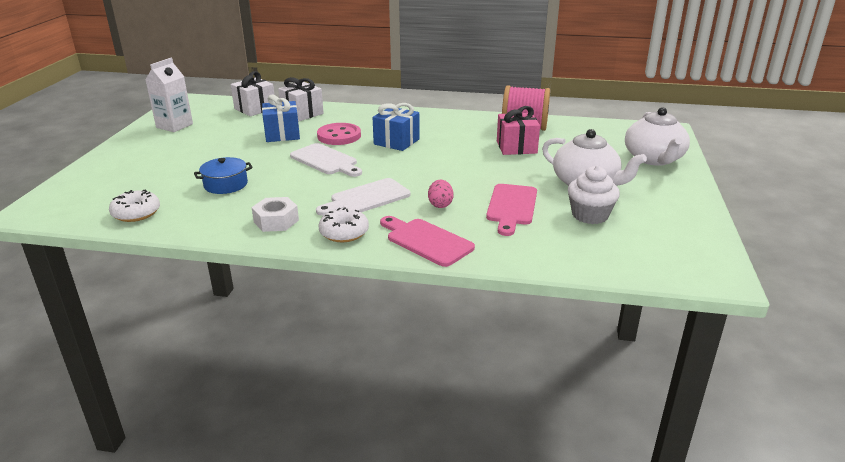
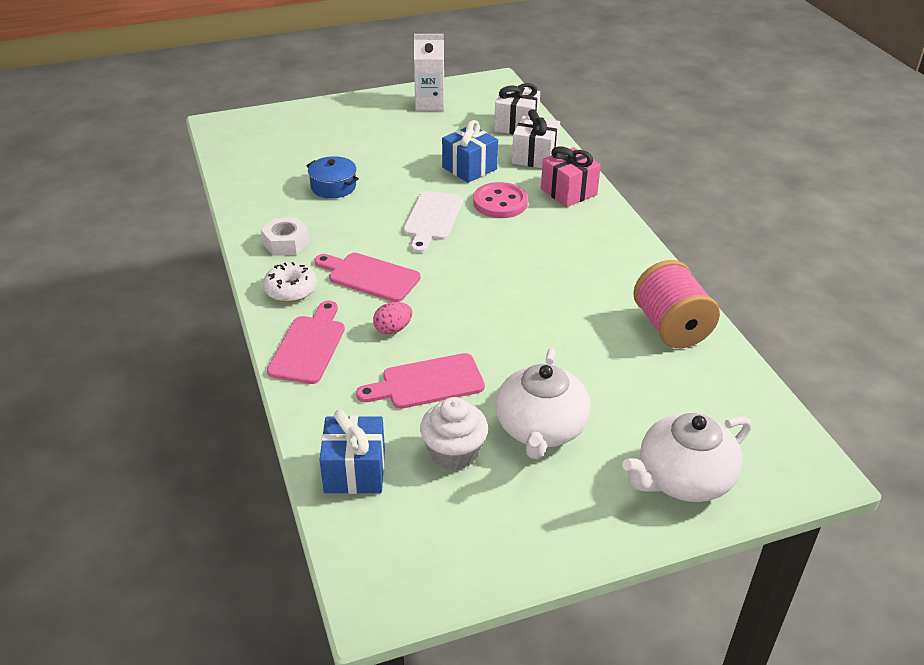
camera: 60 degrees right, 10 degrees up
(136, 213) = (250, 169): white donut -> none
(366, 198) = (370, 276): white cutting board -> pink cutting board
(396, 142) = (523, 245): blue gift -> blue gift (355, 471)
(516, 147) = (597, 339): pink gift -> pink gift (568, 192)

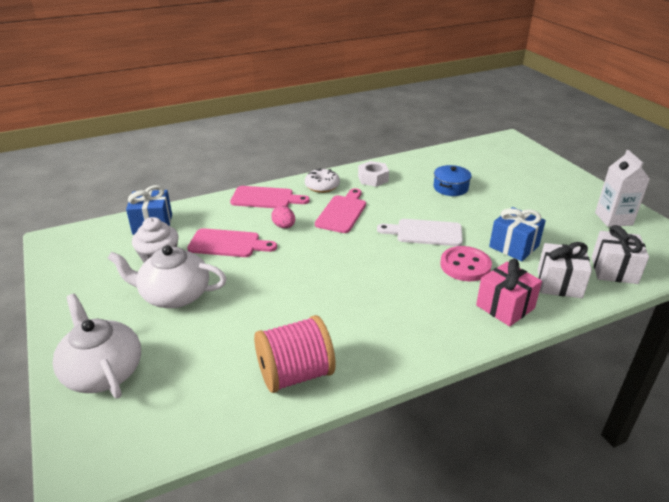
camera: 85 degrees right, 5 degrees down
(427, 382) = (228, 244): pink cutting board -> pink cutting board turned 120 degrees clockwise

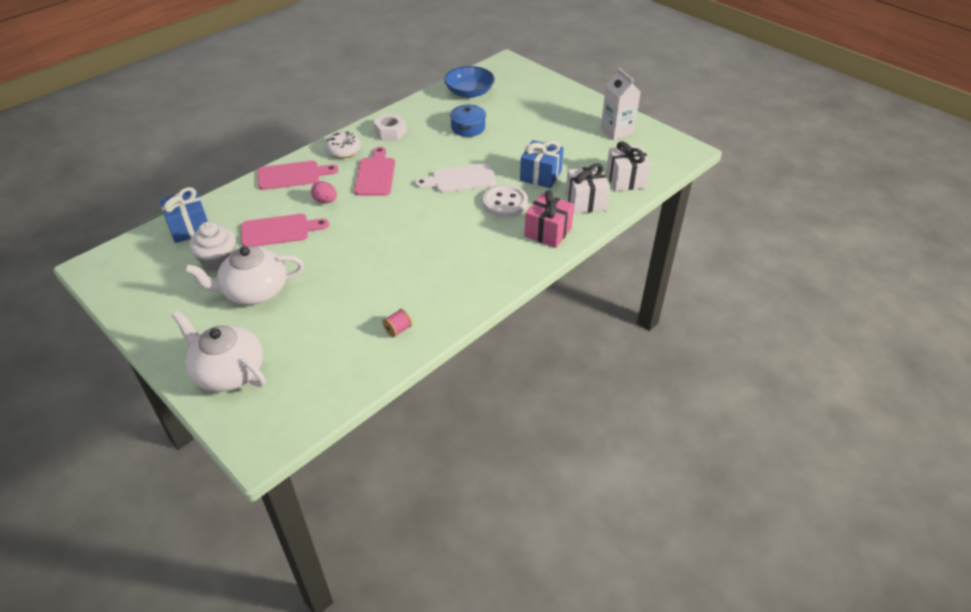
camera: 20 degrees left, 10 degrees up
(295, 374) = (398, 329): pink spool -> pink spool, size x0.40
(463, 158) = (469, 92): none -> blue bowl
(465, 265) = (505, 203): pink button -> white button

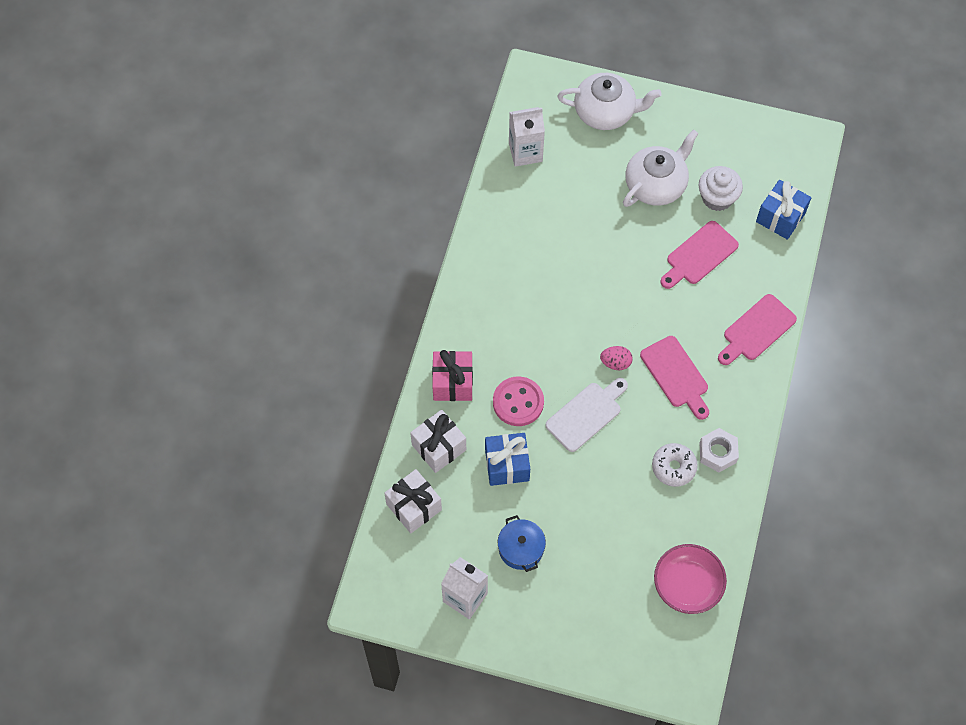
camera: 150 degrees right, 20 degrees up
(325, 201) = (692, 313): pink egg -> pink egg (615, 363)
(339, 371) = (525, 152): none -> white carton
(343, 150) = (741, 394): white donut -> white donut (673, 467)
(398, 329) = (510, 208): pink spool -> none
(468, 128) = (639, 509): blue pot -> blue pot (521, 548)
(469, 92) = (687, 584): blue bowl -> pink bowl
(505, 203) = (518, 402): white button -> pink button

